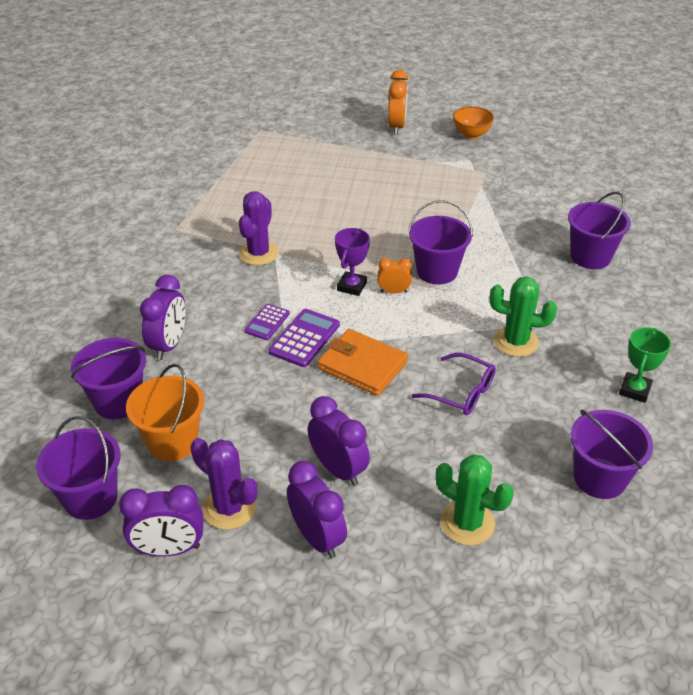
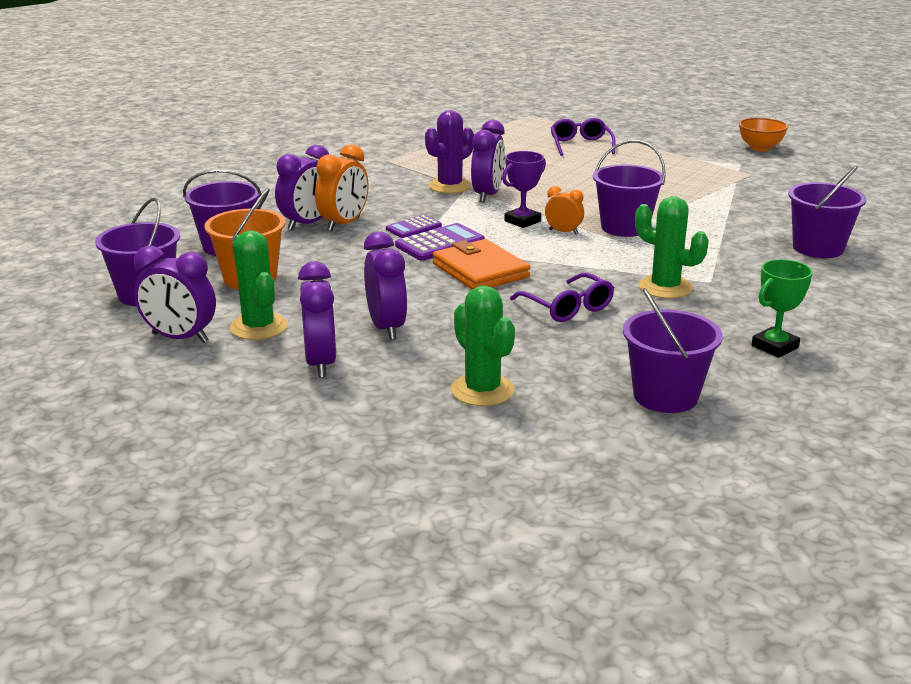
camera: 25 degrees right, 15 degrees down
(229, 508) = (258, 327): purple cactus -> green cactus
(299, 258) = (487, 195): none -> purple clock
(329, 165) = (580, 145): none -> purple glasses
(396, 127) = (679, 132): orange clock -> orange clock (344, 224)

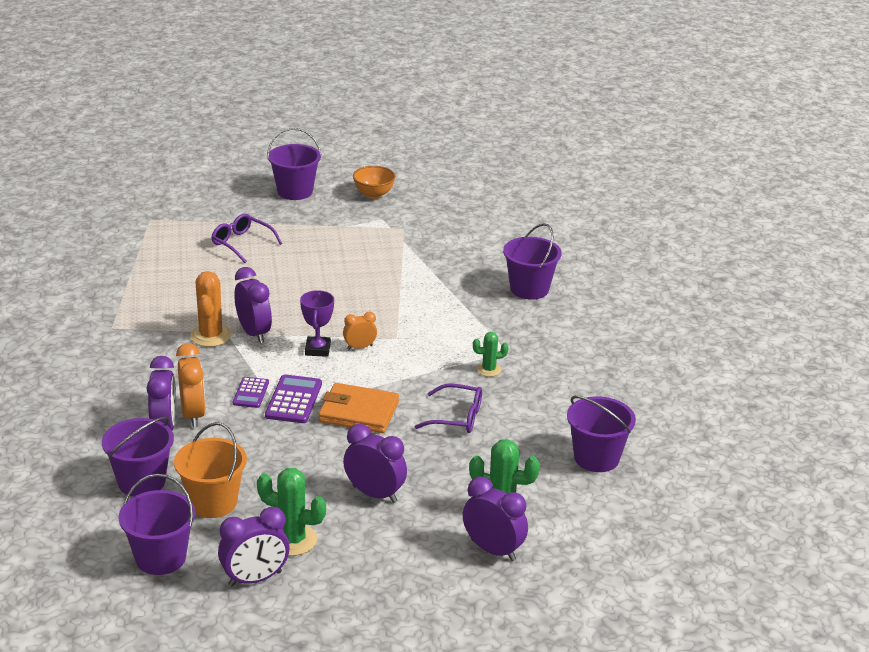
camera: 45 degrees left, 5 degrees up
(320, 363) = (380, 545): purple clock -> purple clock (493, 550)
(450, 186) = (211, 336): purple cactus -> orange cactus
(624, 227) = (393, 324): purple bucket -> purple bucket (295, 191)
(665, 287) = (489, 370): green cactus -> green cactus, size x0.59
(775, 347) = (603, 389): green trophy -> none

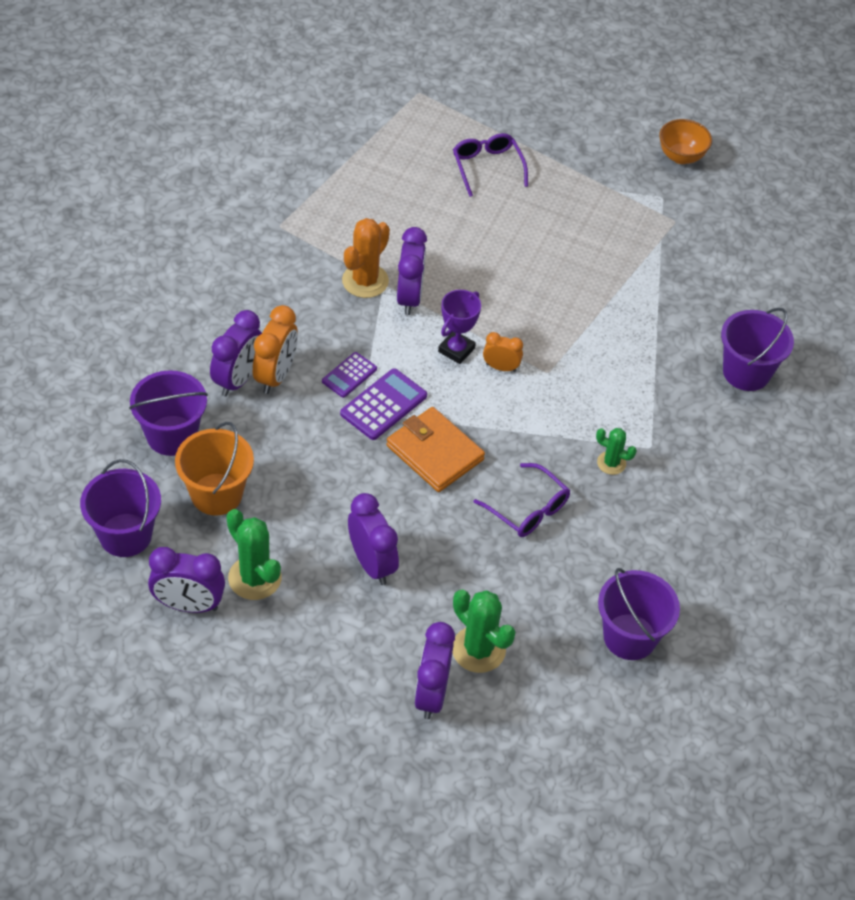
camera: 30 degrees right, 20 degrees up
(295, 191) = (598, 115): purple bucket -> none
(493, 550) = (431, 694): purple clock -> purple clock turned 150 degrees counterclockwise

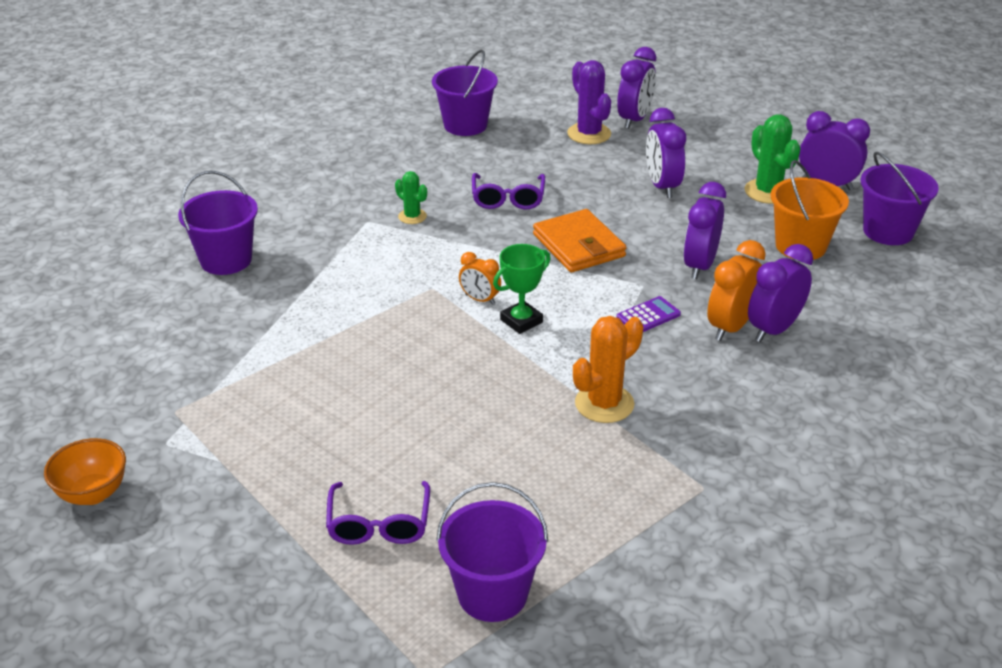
camera: 160 degrees left, 15 degrees down
(172, 435) = (847, 294): purple bucket -> purple bucket (492, 594)
(383, 405) = (618, 287): purple calculator -> none
(409, 297) = (555, 378): purple clock -> purple clock (700, 266)
(456, 350) = (521, 321): purple trophy -> green trophy
(478, 649) = (589, 134): green cactus -> purple cactus
(528, 509) = (508, 199): purple glasses -> purple glasses turned 150 degrees counterclockwise

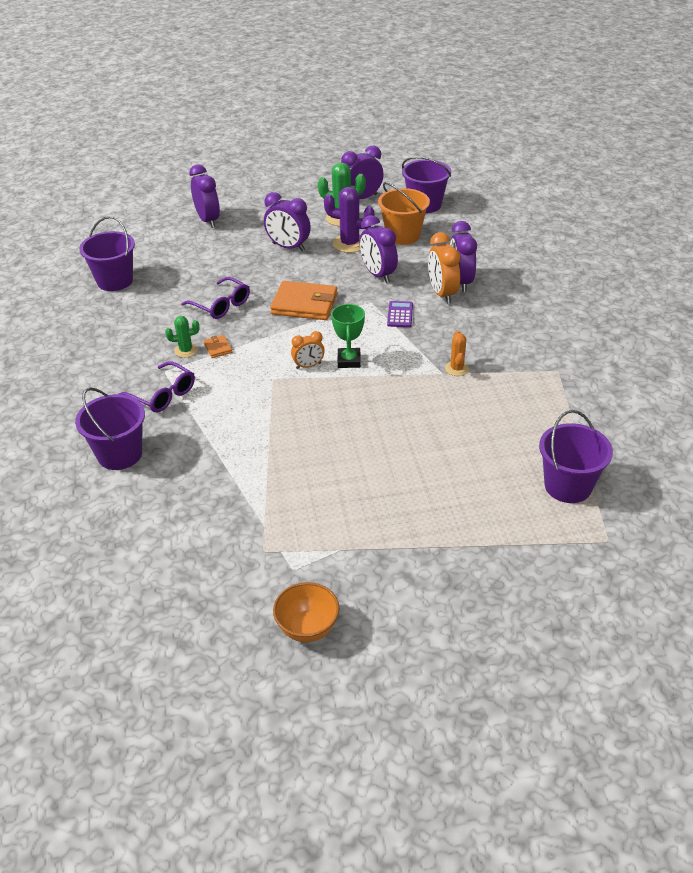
camera: 50 degrees left, 5 degrees up
(379, 524) = (470, 504): purple glasses -> purple glasses (163, 395)
(439, 232) = (218, 348): none -> orange wallet
(589, 134) = (198, 243): purple cactus -> purple cactus (349, 244)
(604, 404) = (456, 369): orange cactus -> orange cactus, size x0.59

